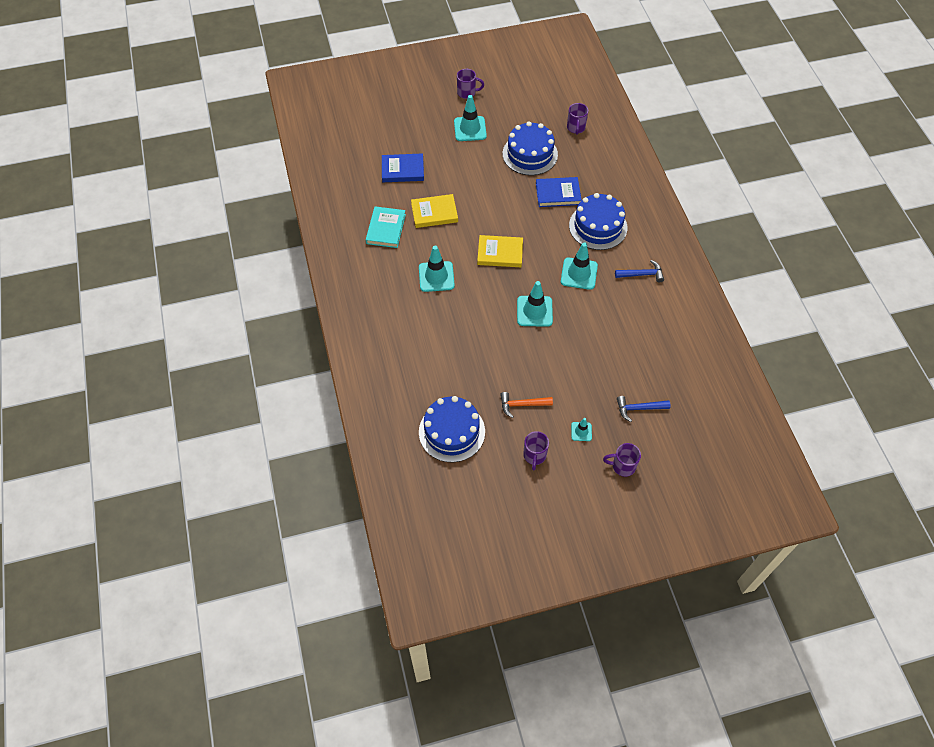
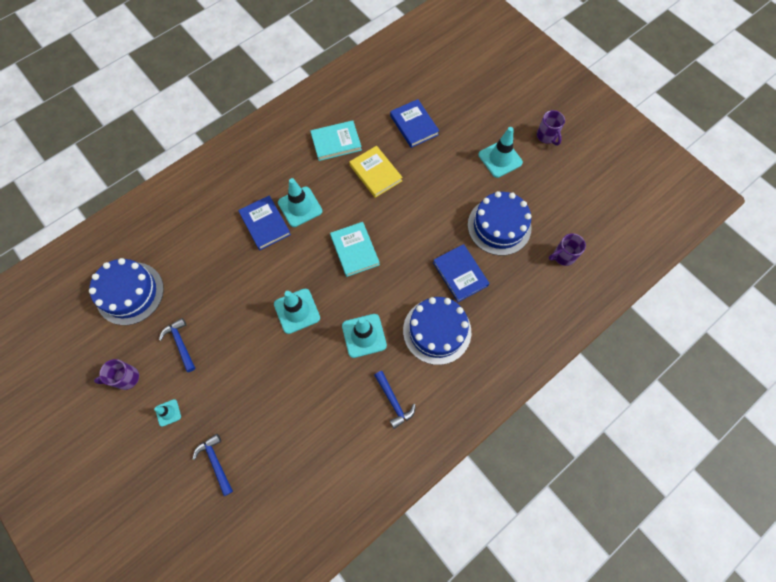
camera: 65 degrees right, 10 degrees up
(439, 307) = (265, 224): none -> blue book
(500, 253) = (354, 250): yellow book -> turquoise book
(522, 405) = (180, 343): orange hammer -> blue hammer
(622, 466) = (140, 470): purple mug -> none

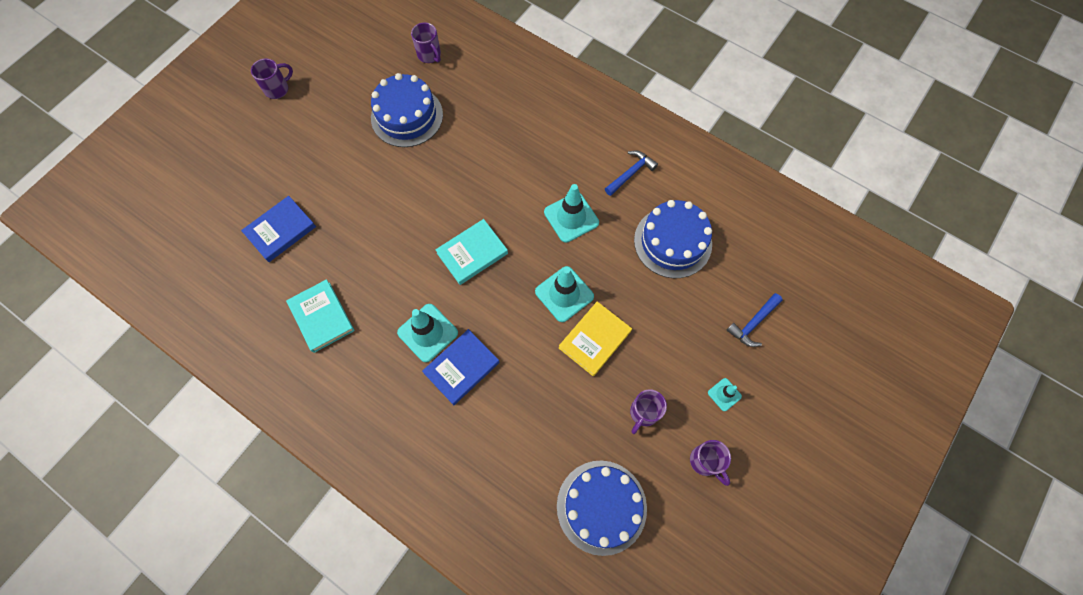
camera: 105 degrees left, 0 degrees up
(180, 343) = (643, 413): blue hammer -> purple mug
(375, 173) = (361, 257): yellow book -> yellow book (595, 339)
(437, 331) = (544, 151): blue cake -> blue cake (672, 242)
(460, 274) = (474, 142): blue book -> none
(500, 159) = (316, 129): turquoise traffic cone -> none

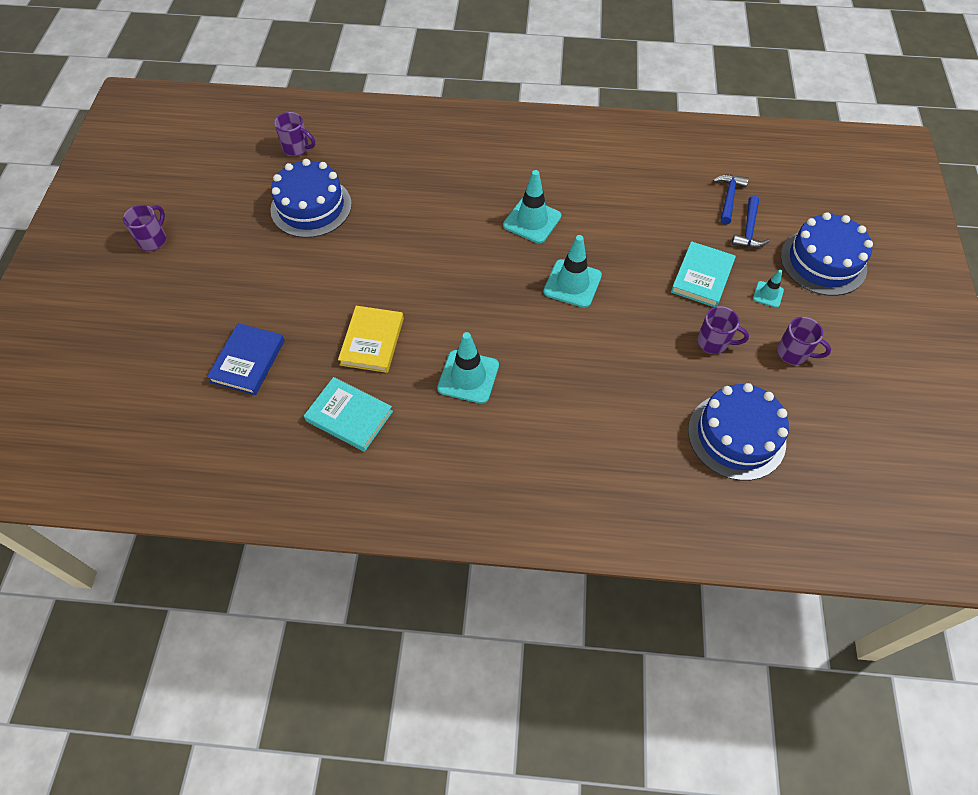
camera: 30 degrees left, 10 degrees down
(461, 368) = (523, 389): blue book -> none
(472, 253) = (462, 291): turquoise book -> turquoise book (702, 277)
(595, 339) = (627, 306): yellow book -> yellow book (372, 341)
(631, 173) = (558, 164): blue hammer -> blue hammer (728, 198)
(643, 413) = (713, 342): purple mug -> purple mug turned 75 degrees counterclockwise
(672, 242) = (635, 200): blue cake -> blue cake (823, 262)

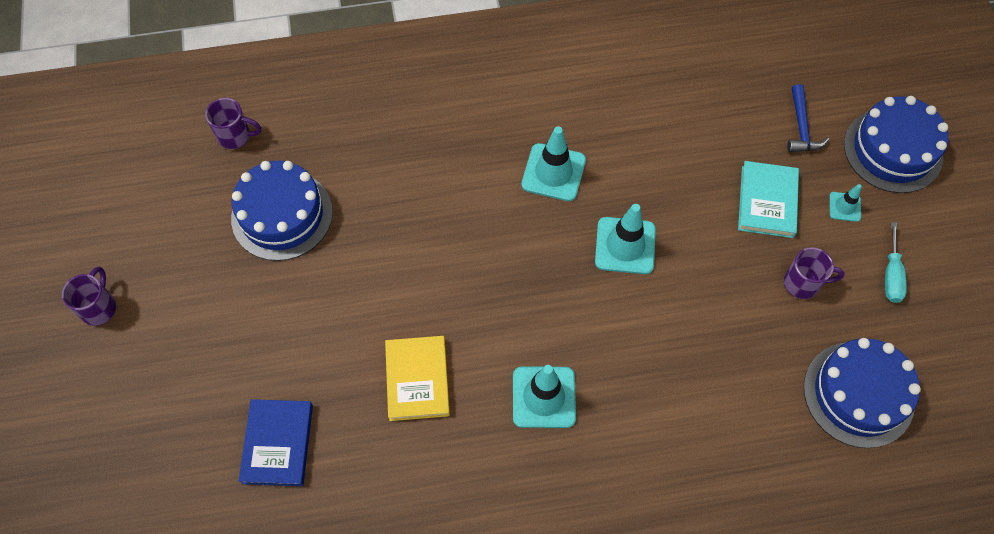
camera: 15 degrees left, 5 degrees up
(349, 416) = (423, 484): turquoise book -> none
(728, 198) = (768, 89): blue hammer -> none
(793, 353) = (891, 275): purple mug -> turquoise screwdriver

